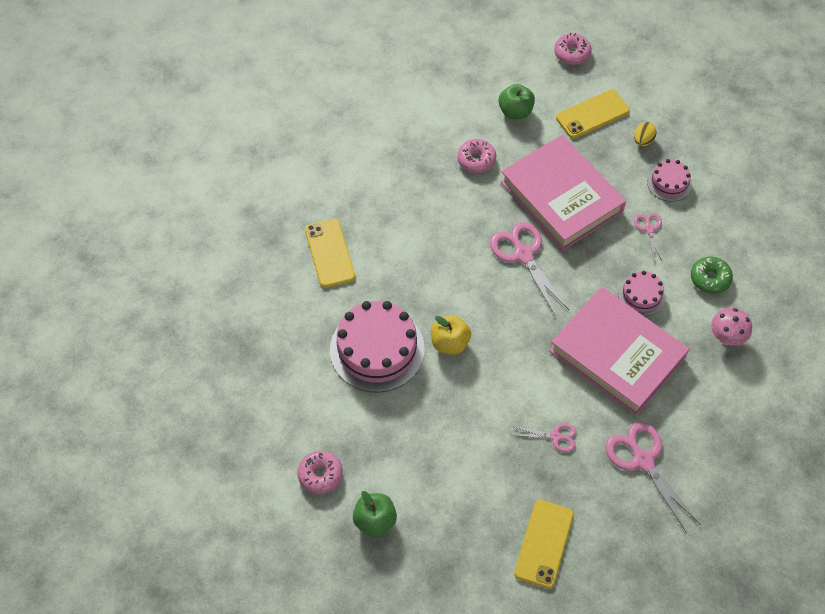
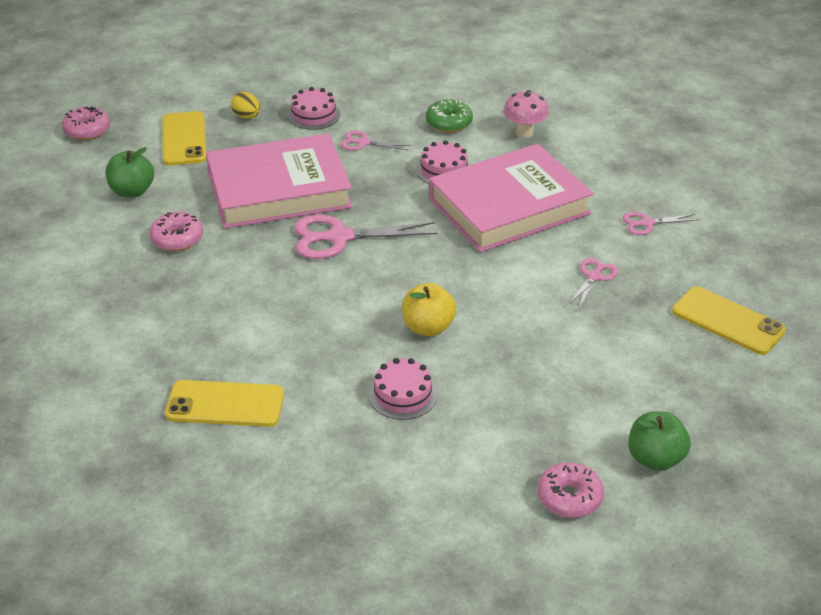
camera: 70 degrees left, 20 degrees down
(377, 349) = (403, 395): pink cake -> pink cake, size x0.51
(643, 460) = (647, 223): pink scissors -> pink scissors, size x0.54

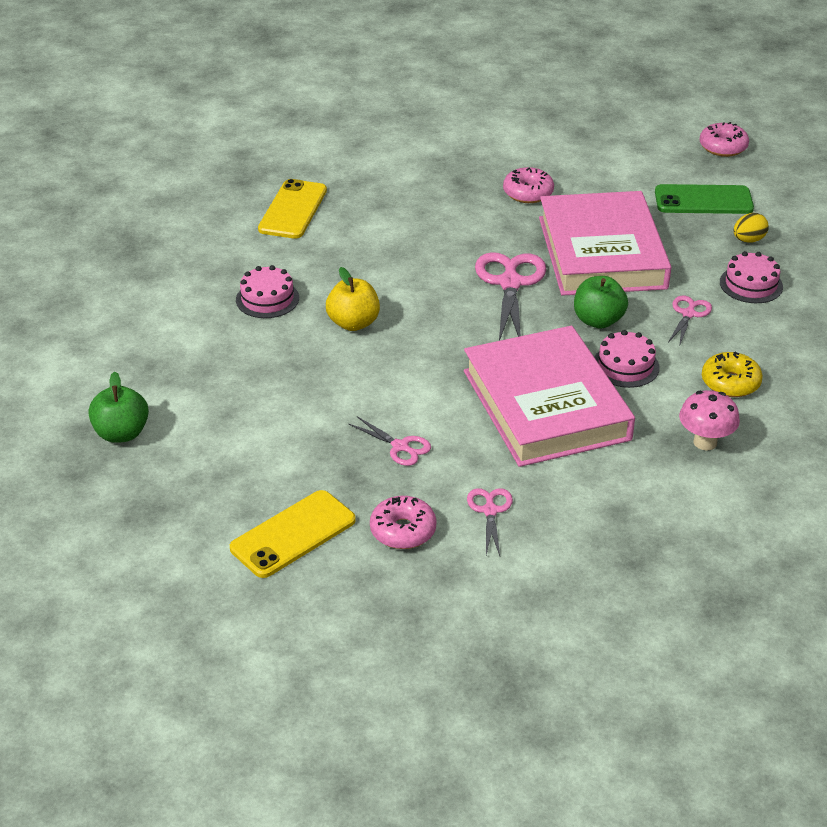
camera: 100 degrees right, 0 degrees up
(132, 191) = (610, 171): green apple -> green apple (598, 320)
(184, 139) = (703, 200): yellow phone -> green phone
(449, 123) = (730, 383): green donut -> yellow donut
(569, 498) = (103, 373): pink donut -> pink donut (403, 530)

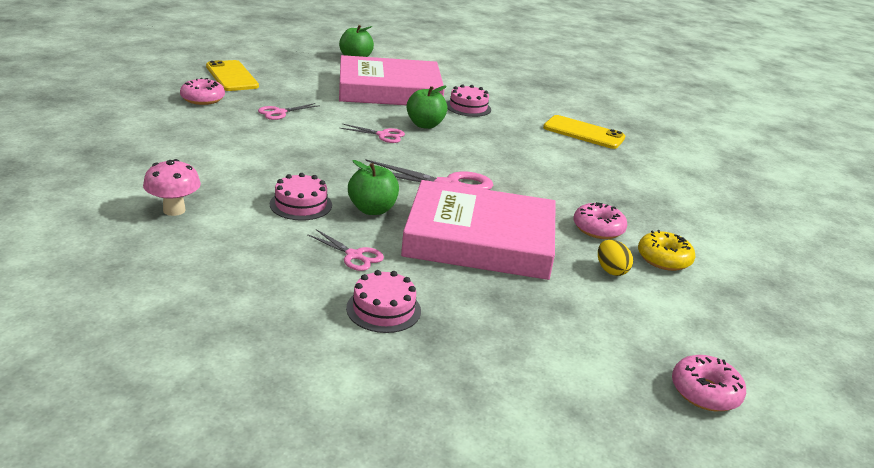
camera: 100 degrees right, 10 degrees down
(353, 323) = (425, 125): yellow apple -> green apple
(490, 510) = (191, 123): pink scissors -> pink scissors (383, 135)
(546, 405) = (280, 163): pink book -> pink book (389, 90)
(703, 200) = (568, 332): green phone -> none
(730, 383) = (236, 245): yellow donut -> yellow donut (664, 259)
(748, 240) = (472, 337): yellow egg -> yellow egg (611, 270)

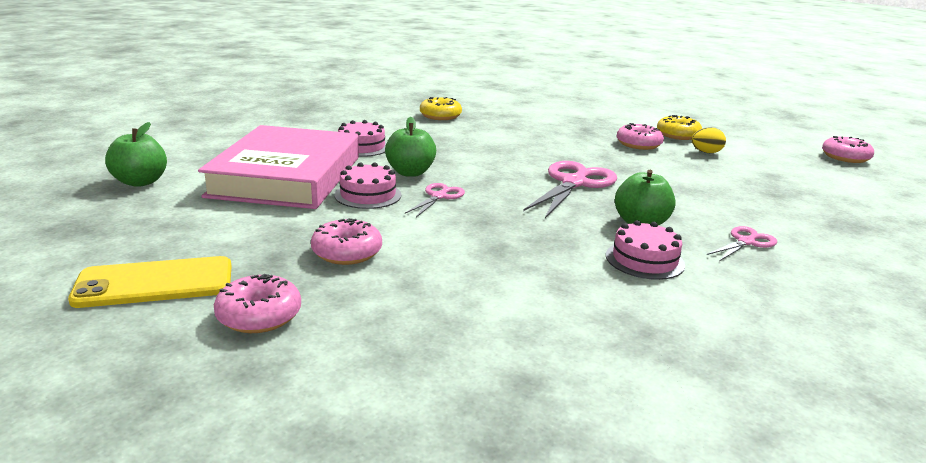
camera: 75 degrees left, 5 degrees down
(174, 210) = (698, 350): pink mushroom -> none
(279, 112) = (347, 252): pink scissors -> pink donut
(383, 309) = (834, 239): pink cake -> pink cake (368, 195)
(479, 239) = (680, 186): pink book -> none
(583, 133) = (440, 116): yellow phone -> yellow donut

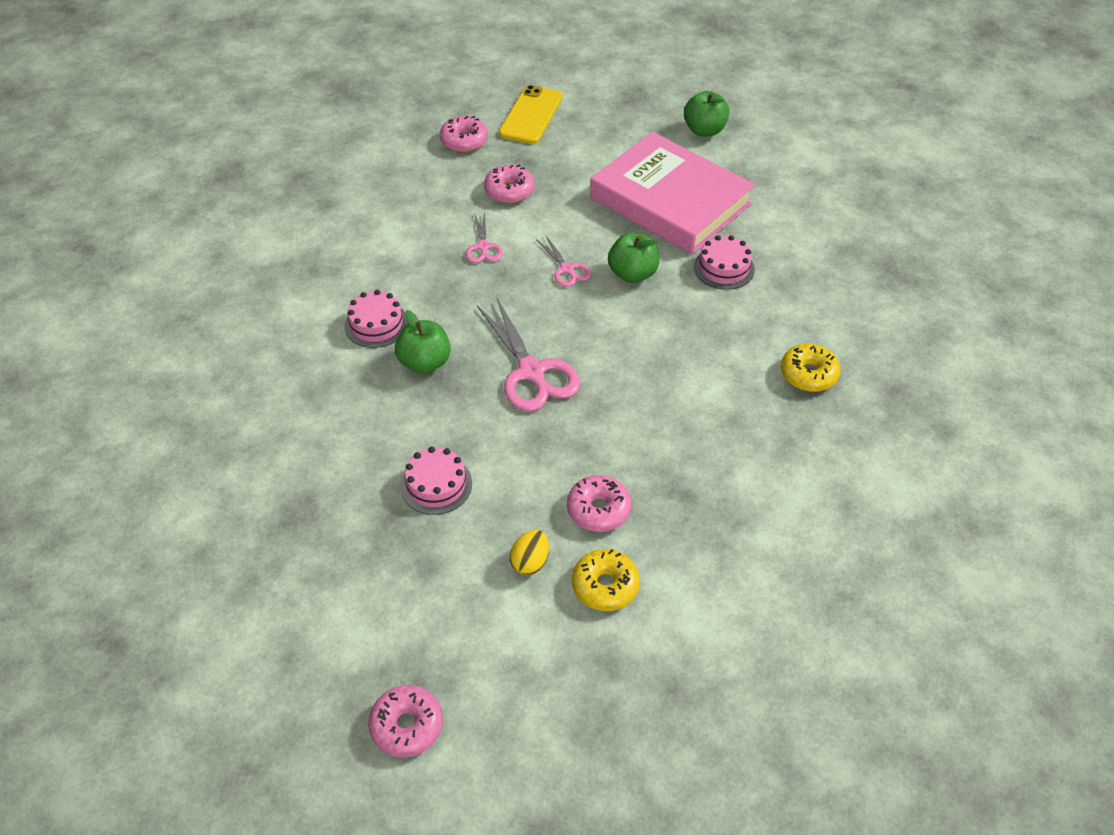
camera: 125 degrees right, 25 degrees up
(368, 195) = (598, 231): pink cake -> pink cake (436, 485)
(746, 242) = (343, 406): pink scissors -> pink scissors (483, 247)

